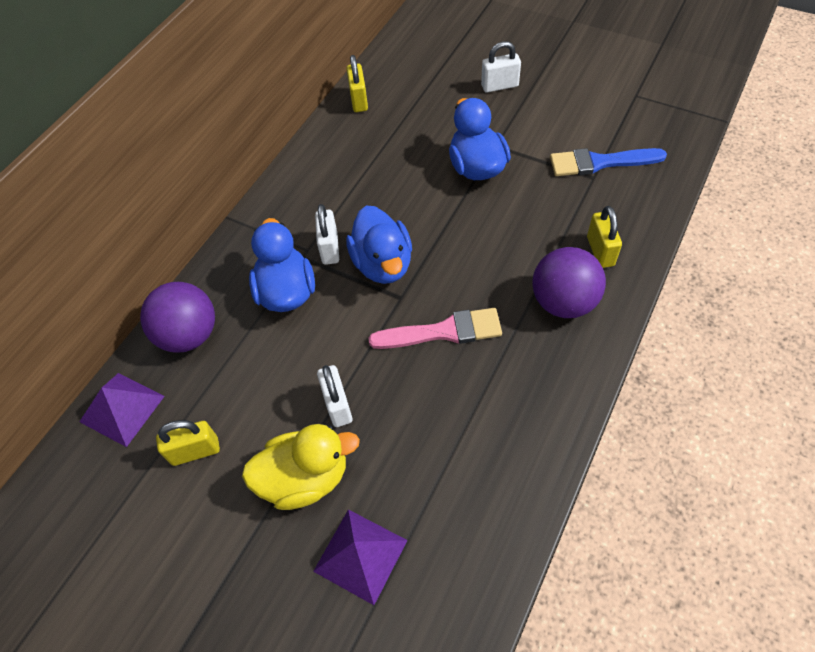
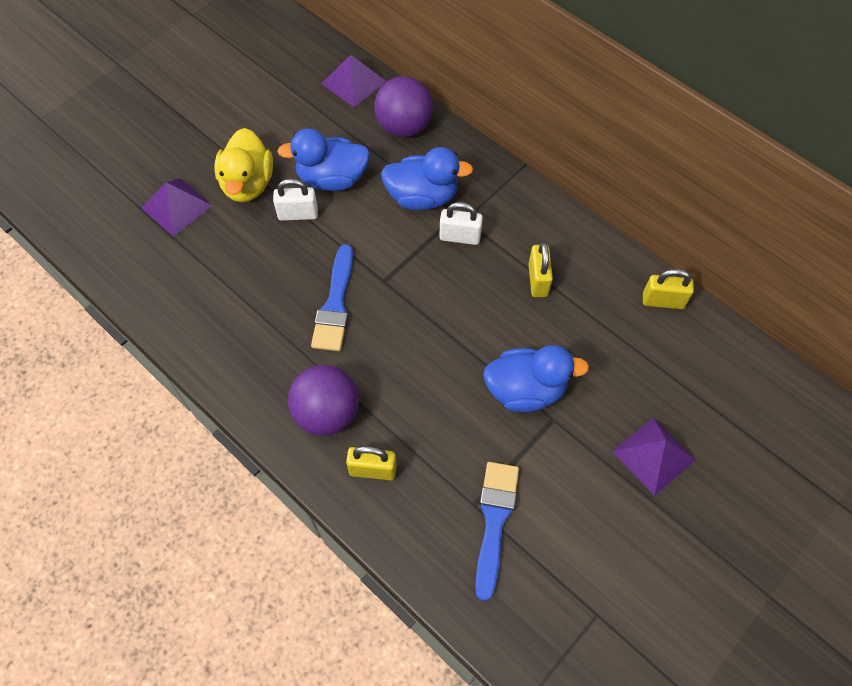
camera: 100 degrees right, 5 degrees up
(195, 451) = (299, 122): yellow padlock -> yellow padlock (538, 280)
(383, 264) = (426, 275): blue duck -> blue duck (332, 179)
(443, 331) = (335, 304): pink brush -> blue brush
(499, 86) = (654, 455): white padlock -> purple pyramid

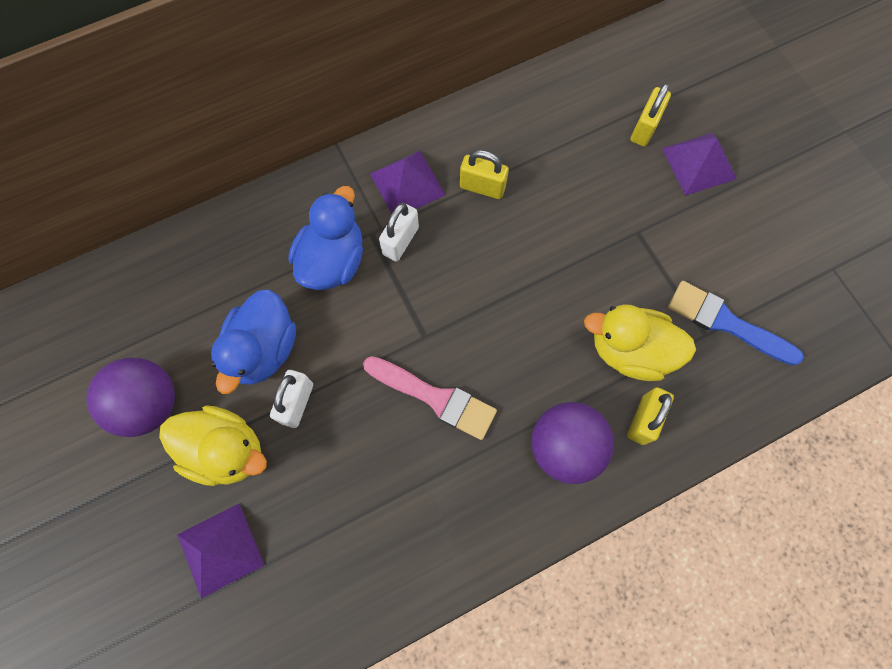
camera: 70 degrees left, 10 degrees up
(335, 304) = (435, 398): blue brush -> pink brush
(353, 82) = (132, 280): purple pyramid -> purple pyramid (407, 184)
(404, 126) = (227, 247): purple ball -> purple ball (149, 404)
(433, 442) = (630, 350): none -> yellow duck
(525, 390) = (600, 244): blue duck -> none
(663, 301) = (546, 90): yellow padlock -> yellow padlock (644, 128)

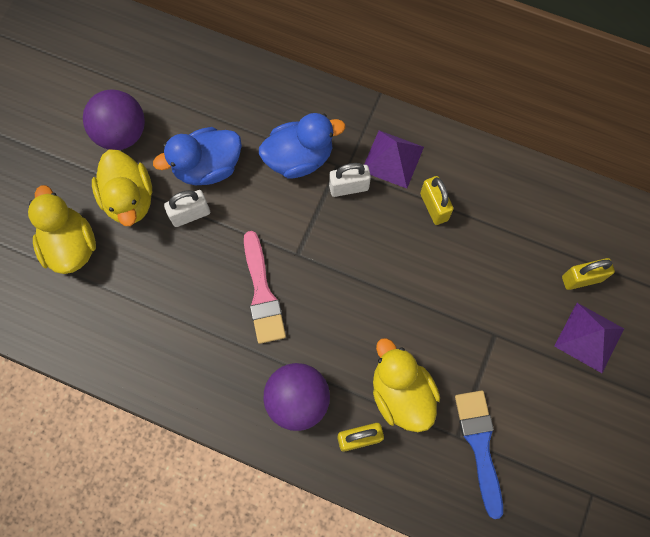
camera: 50 degrees right, 0 degrees up
(220, 549) = (71, 245): purple pyramid -> yellow duck

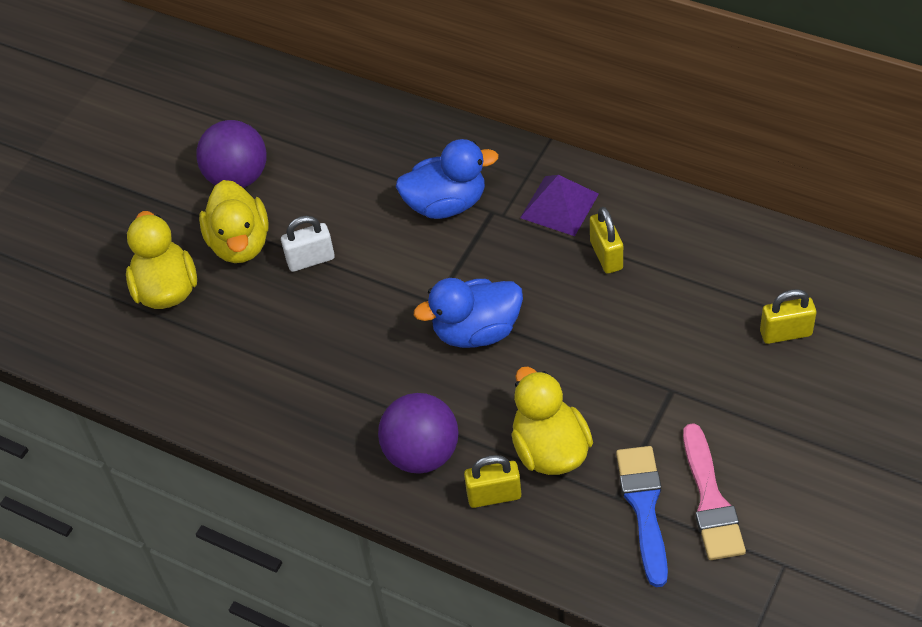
camera: 10 degrees right, 20 degrees down
(207, 167) = (335, 212): blue duck -> blue duck (476, 331)
(262, 293) = (389, 342): pink brush -> pink brush (710, 500)
(349, 187) = (503, 234): white padlock -> none
(589, 337) = (791, 395): purple pyramid -> none

